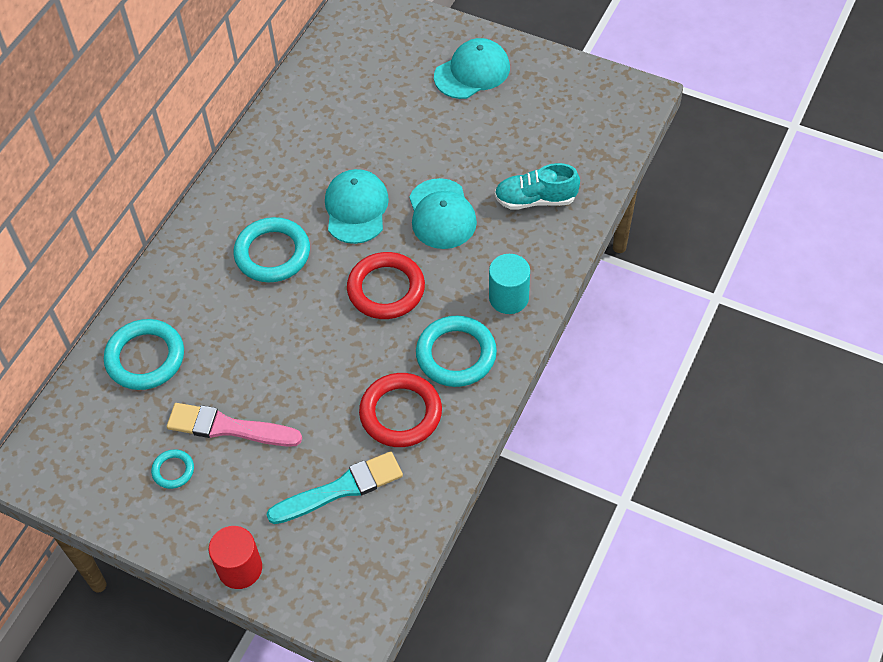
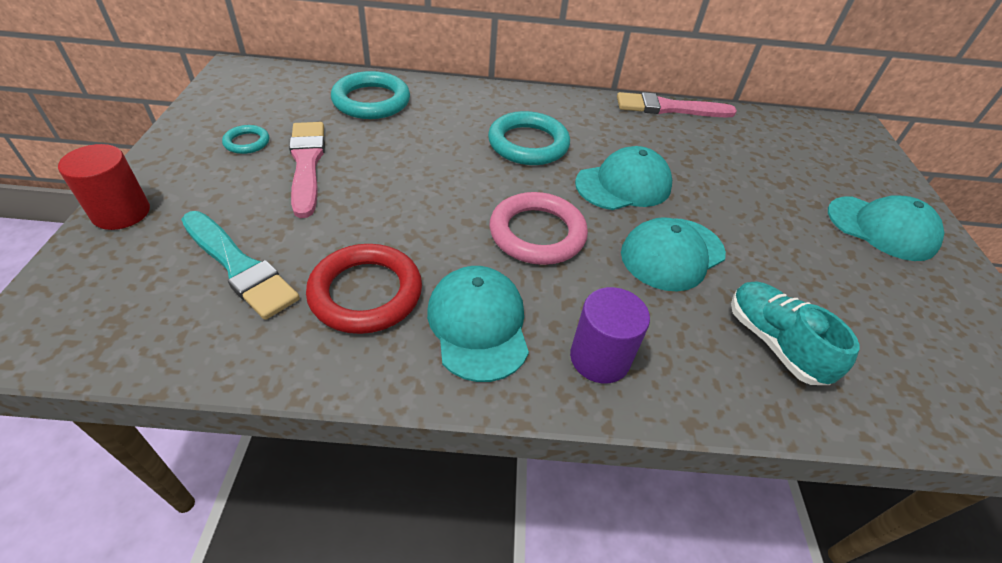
camera: 60 degrees right, 10 degrees down
(267, 122) = (669, 108): none -> pink brush
(386, 289) = (537, 233): red ring -> pink ring
(456, 354) = (478, 325): turquoise ring -> turquoise cap
(508, 298) = (599, 358): turquoise cylinder -> purple cylinder

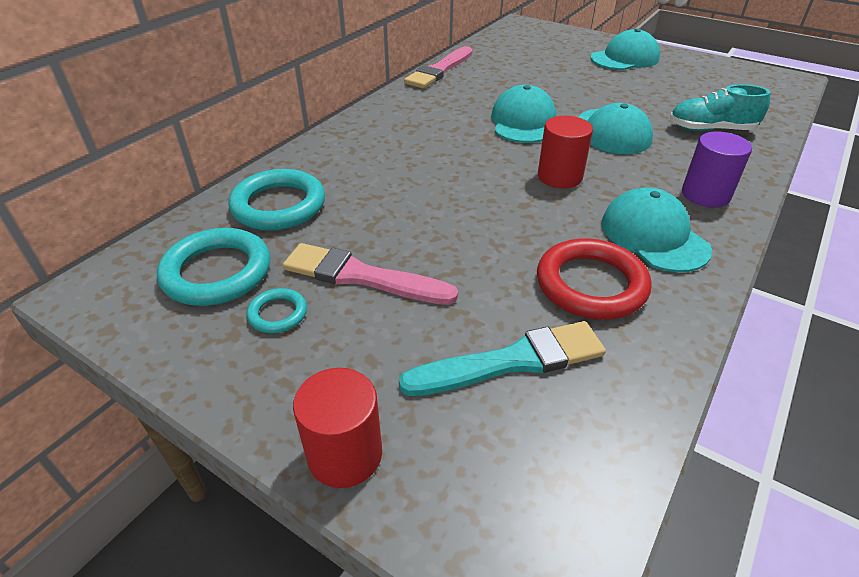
camera: 55 degrees left, 5 degrees down
(478, 325) = (653, 236): turquoise cap -> turquoise cap turned 45 degrees clockwise
(528, 144) = (435, 143): turquoise ring -> turquoise ring (217, 272)
(537, 233) = (559, 177): pink ring -> red cylinder

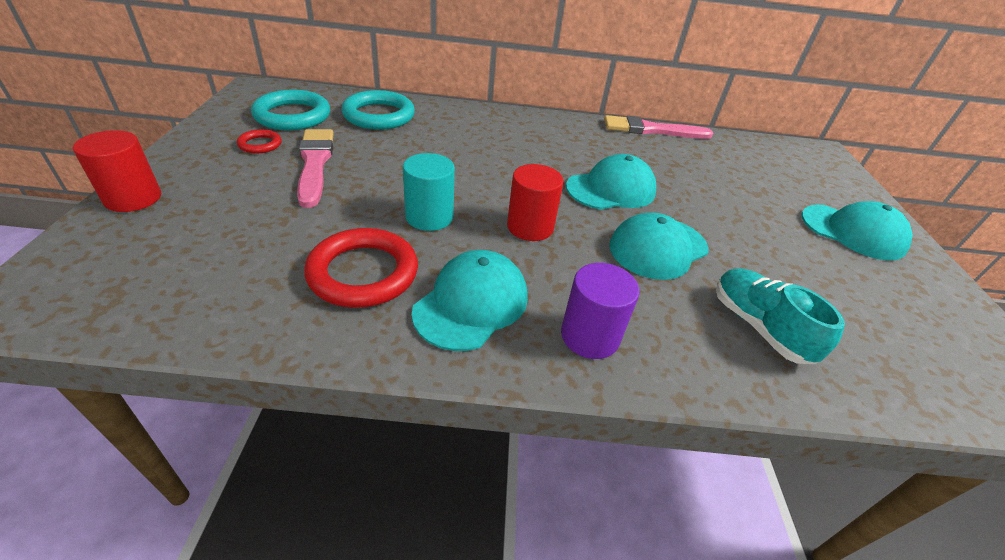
camera: 55 degrees right, 0 degrees up
(278, 314) = (260, 144): turquoise ring -> red ring
(511, 361) = (242, 247): turquoise brush -> none
(517, 224) = (429, 217): none -> turquoise cylinder

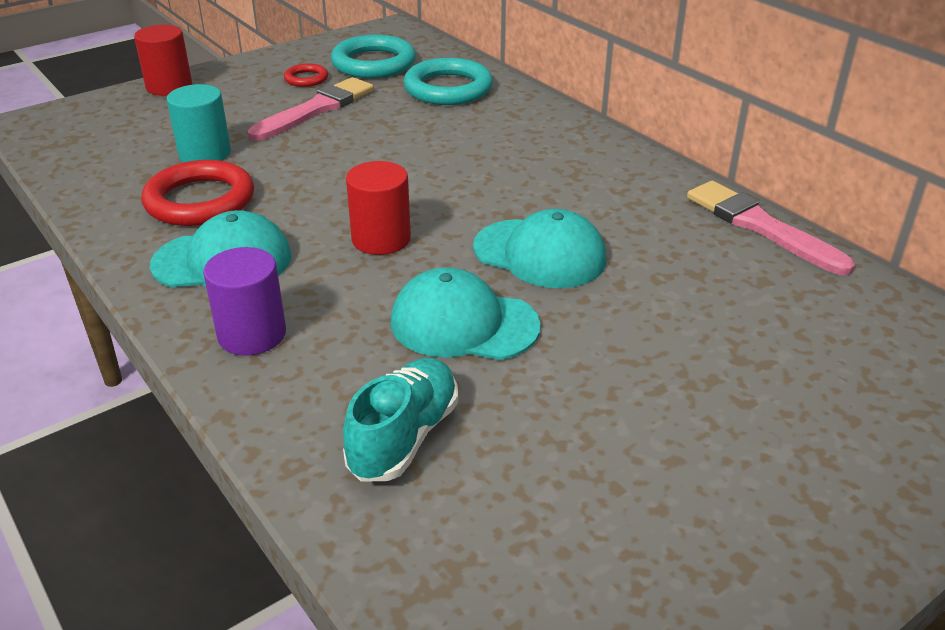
camera: 55 degrees right, 5 degrees down
(429, 217) = (317, 188): turquoise cylinder -> turquoise cylinder (205, 153)
(852, 232) = (785, 476): turquoise cap -> none

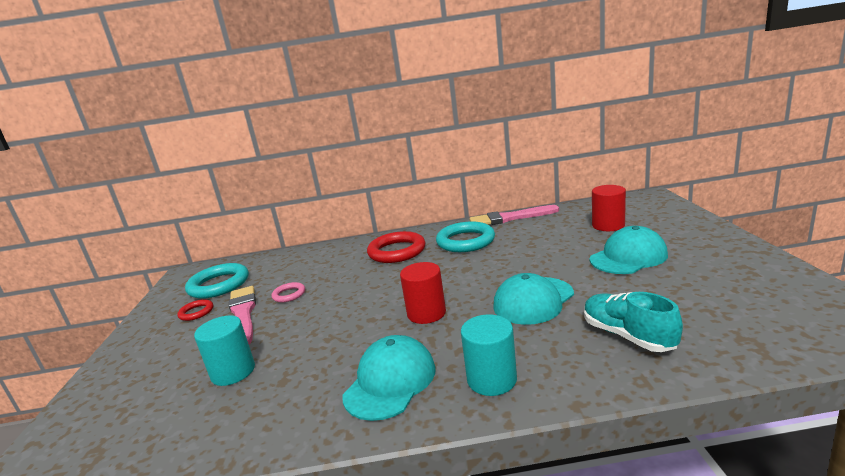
camera: 55 degrees left, 15 degrees down
(169, 86) = (100, 378): red cylinder -> red cylinder (608, 225)
(200, 200) = (297, 383): red ring -> red ring (397, 251)
(252, 334) = (491, 379): purple cylinder -> turquoise cylinder
(375, 120) = (289, 294): none -> pink ring
(448, 88) = (288, 266): turquoise ring -> turquoise ring (465, 241)
(540, 254) = (486, 269): turquoise cap -> turquoise cap (628, 257)

